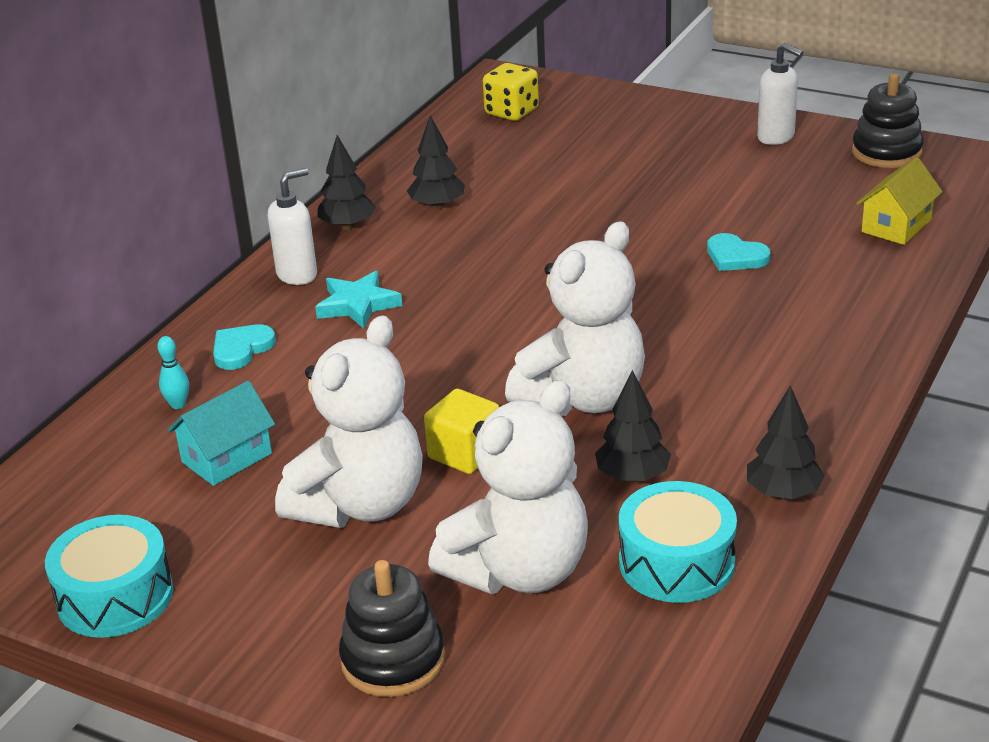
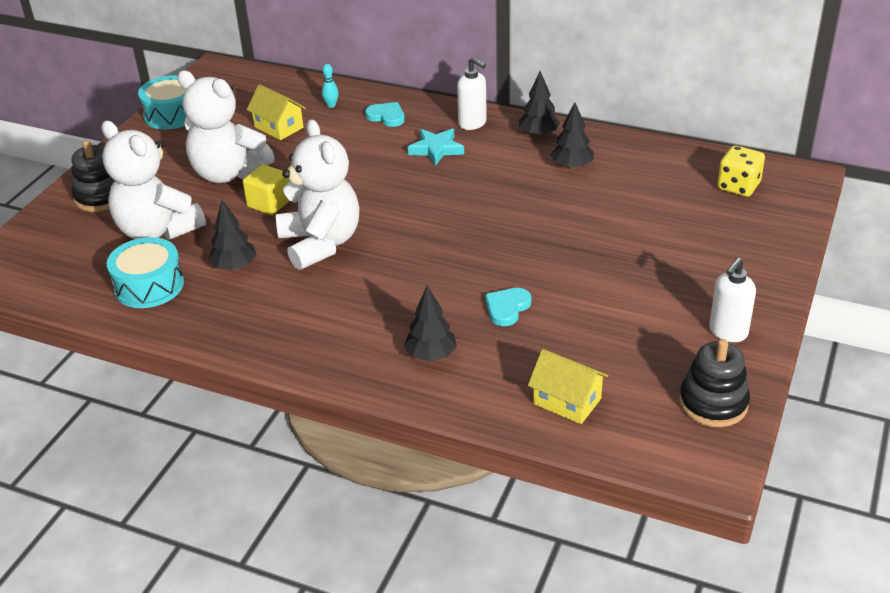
camera: 85 degrees right, 5 degrees up
(226, 458) = (279, 127): turquoise house -> yellow house
(583, 398) = (321, 243): white teddy bear -> white teddy bear turned 150 degrees counterclockwise
(783, 493) = (205, 328): black tree -> black tree (431, 355)

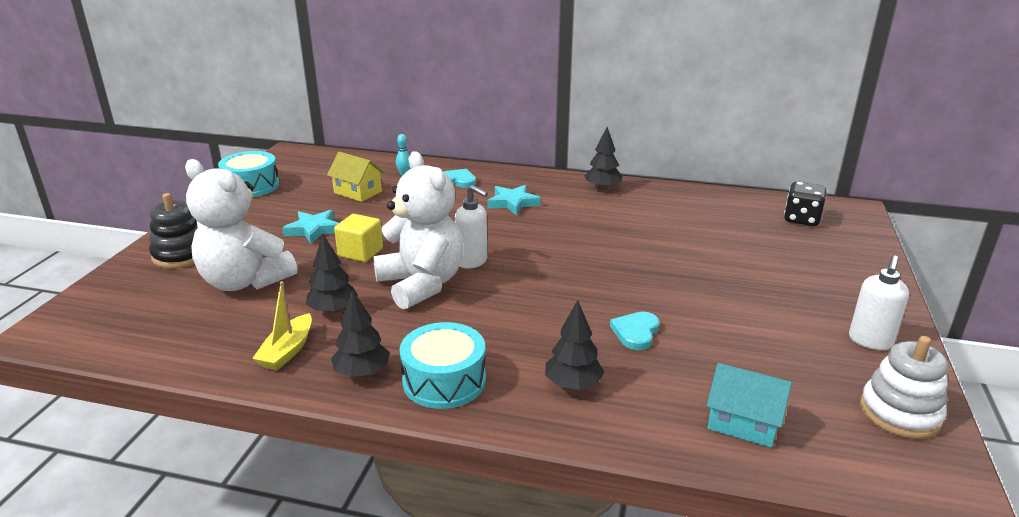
camera: 10 degrees left, 10 degrees down
(149, 286) = (239, 334): turquoise drum -> turquoise drum (444, 380)
(189, 305) = (287, 351): none -> yellow boat
(228, 173) = (314, 230): white teddy bear -> turquoise star
(472, 123) = (539, 183): white soap dispenser -> white soap dispenser (472, 261)
(567, 401) = (743, 423): yellow house -> turquoise house
(572, 166) = (644, 210): black tree -> black tree (362, 373)
(713, 403) = (900, 413): black stacking toy -> white stacking toy
(738, 186) = (801, 219): yellow dice -> black dice

